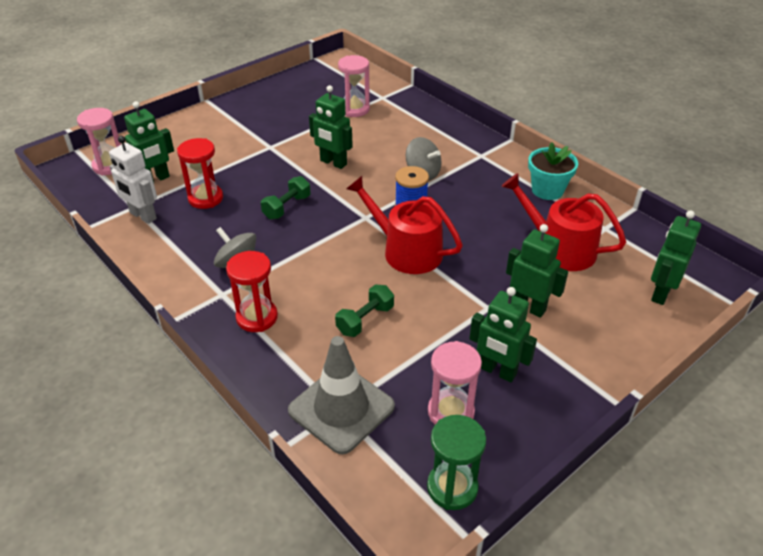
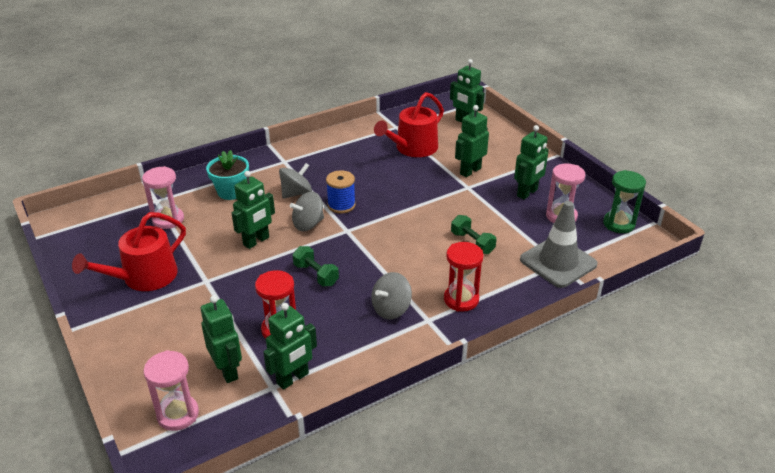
camera: 80 degrees left, 5 degrees down
(143, 216) = (293, 378): white robot -> green robot
(369, 189) = (308, 224): none -> grey spinning top
(406, 251) = (397, 214): red watering can -> red watering can (143, 277)
(547, 190) = (344, 140): turquoise flower pot -> turquoise flower pot (231, 192)

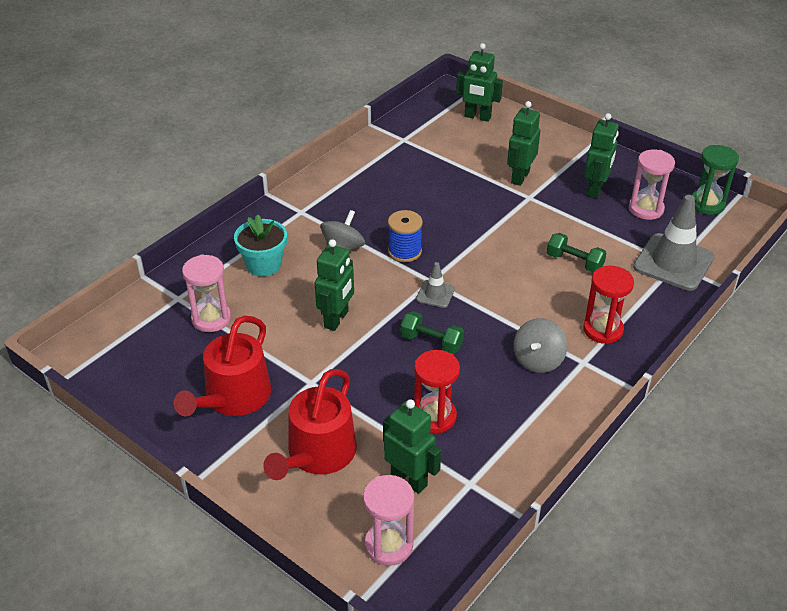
camera: 20 degrees left, 5 degrees up
(293, 378) = (486, 467): green robot -> none
(308, 224) = (382, 284): grey spinning top -> none
(343, 241) = (435, 294): none -> grey traffic cone
(412, 148) = (439, 163): red watering can -> red watering can (317, 454)

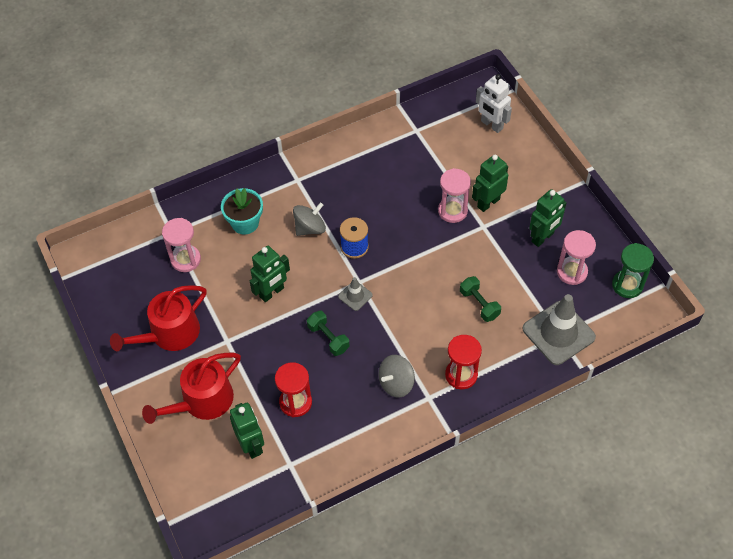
camera: 25 degrees right, 15 degrees up
(388, 545) = (212, 488): pink hourglass -> pink hourglass (452, 211)
(477, 117) = (491, 125): green robot -> white robot

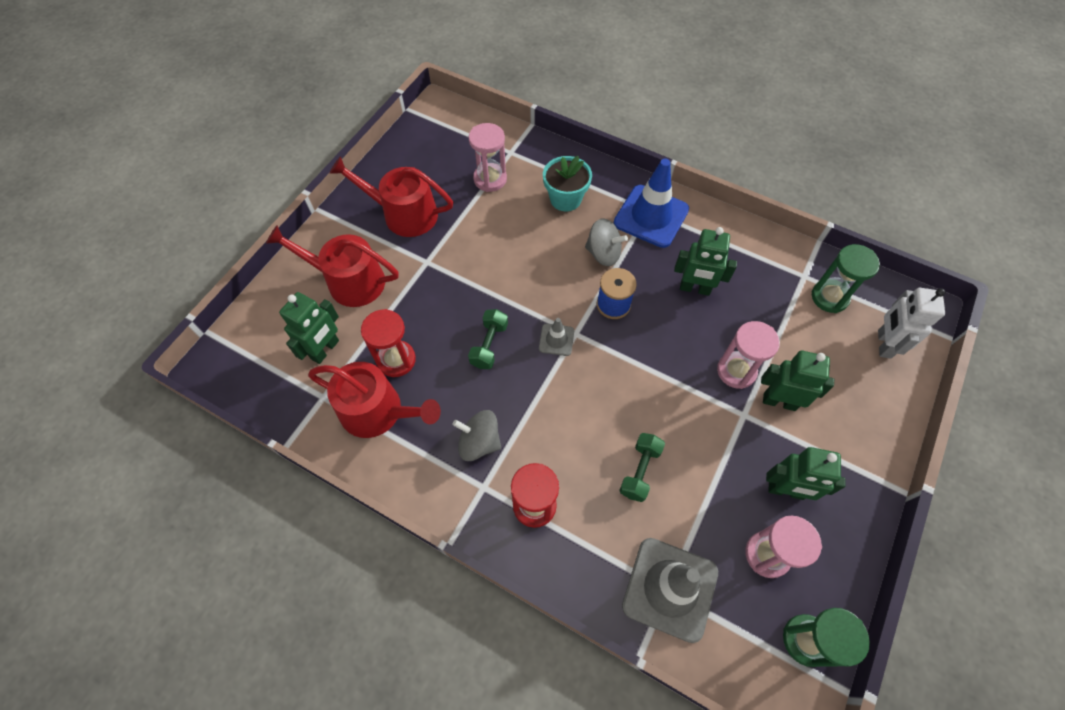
camera: 55 degrees right, 5 degrees up
(272, 292) = (505, 266): green robot -> green robot (694, 289)
(303, 182) = (651, 216): none -> blue traffic cone
(328, 434) = (378, 411): none -> red watering can
(441, 128) = (829, 297): none -> green hourglass

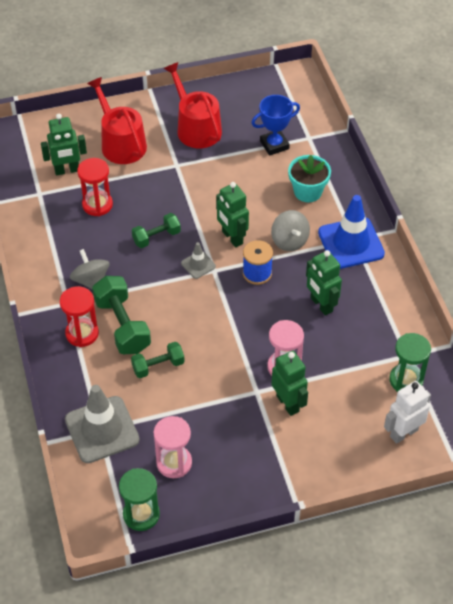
camera: 45 degrees right, 10 degrees down
(378, 411) = (58, 223): red watering can -> none
(490, 179) = (274, 145): pink hourglass -> blue trophy
(561, 461) = (122, 325): none -> green dumbbell
(785, 490) = (227, 446): green robot -> green robot (232, 237)

